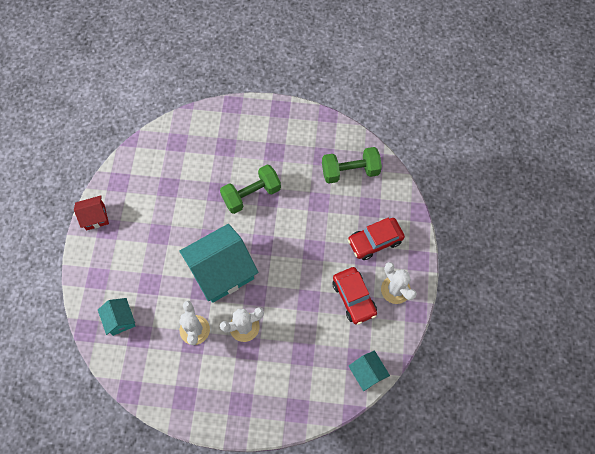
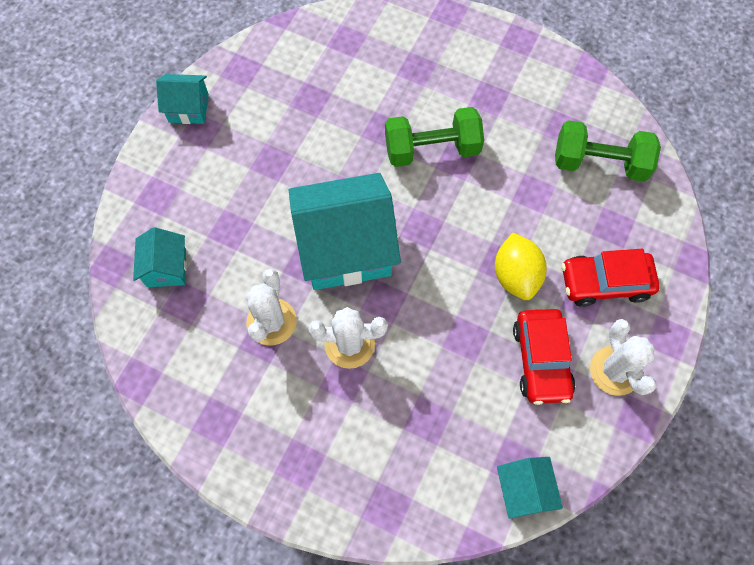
camera: 20 degrees right, 0 degrees up
(95, 217) = (189, 108): red house -> turquoise house
(324, 254) = (516, 275): none -> yellow lemon

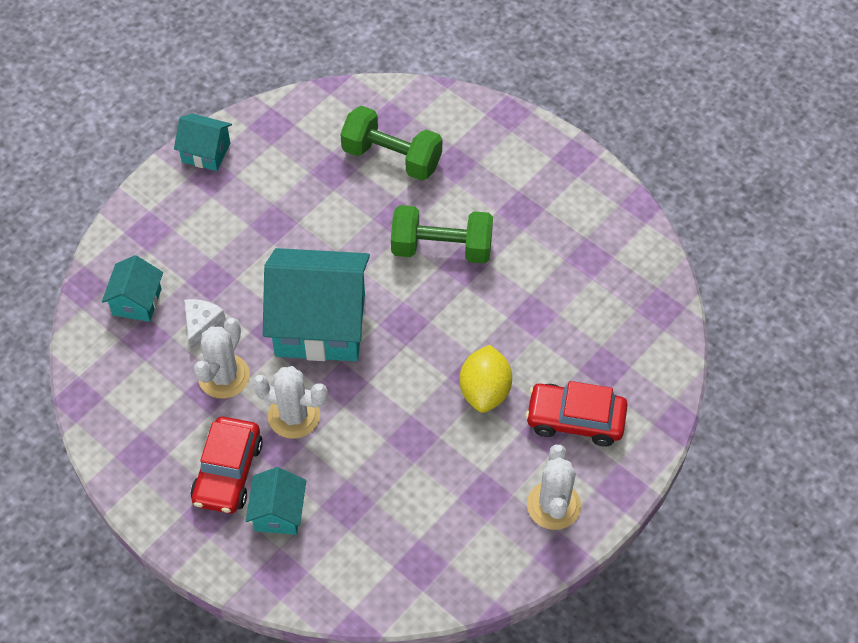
camera: 15 degrees right, 10 degrees down
(235, 275) = (202, 324): none -> white cheese
(523, 490) = (420, 591): turquoise house -> turquoise house (278, 513)
(541, 360) = (481, 477): red car -> red car (228, 472)
(599, 163) = (614, 301): green dumbbell -> green dumbbell (392, 157)

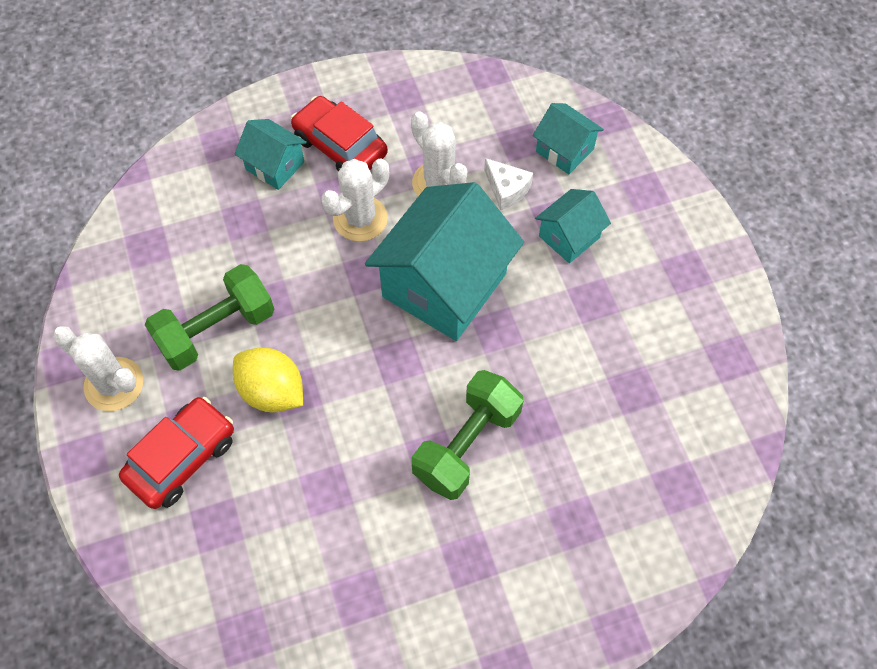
camera: 120 degrees right, 5 degrees up
(206, 152) = (722, 280): turquoise house -> turquoise house (569, 237)
(392, 157) = (620, 459): green dumbbell -> green dumbbell (216, 330)

